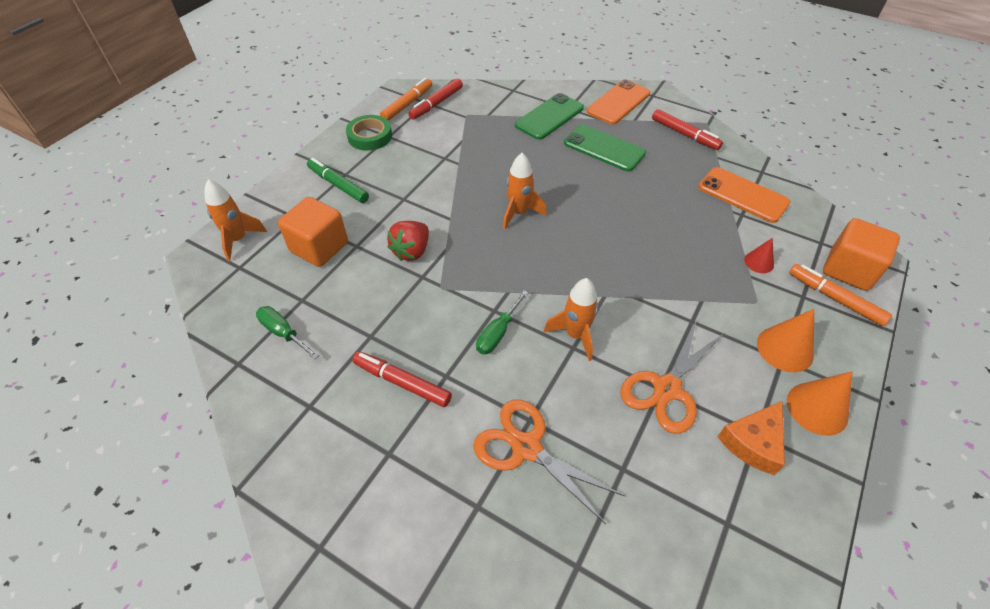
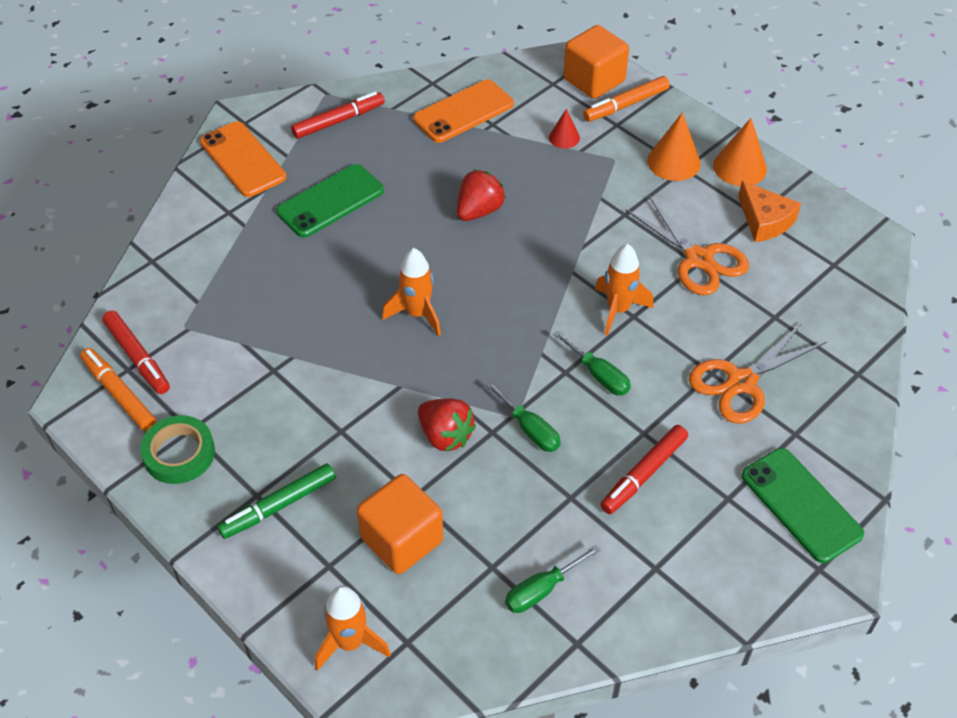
camera: 75 degrees left, 0 degrees up
(429, 298) = (530, 429): none -> green screwdriver
(549, 117) = (238, 237): green phone -> green phone (801, 505)
(640, 225) = (479, 211): none -> red strawberry

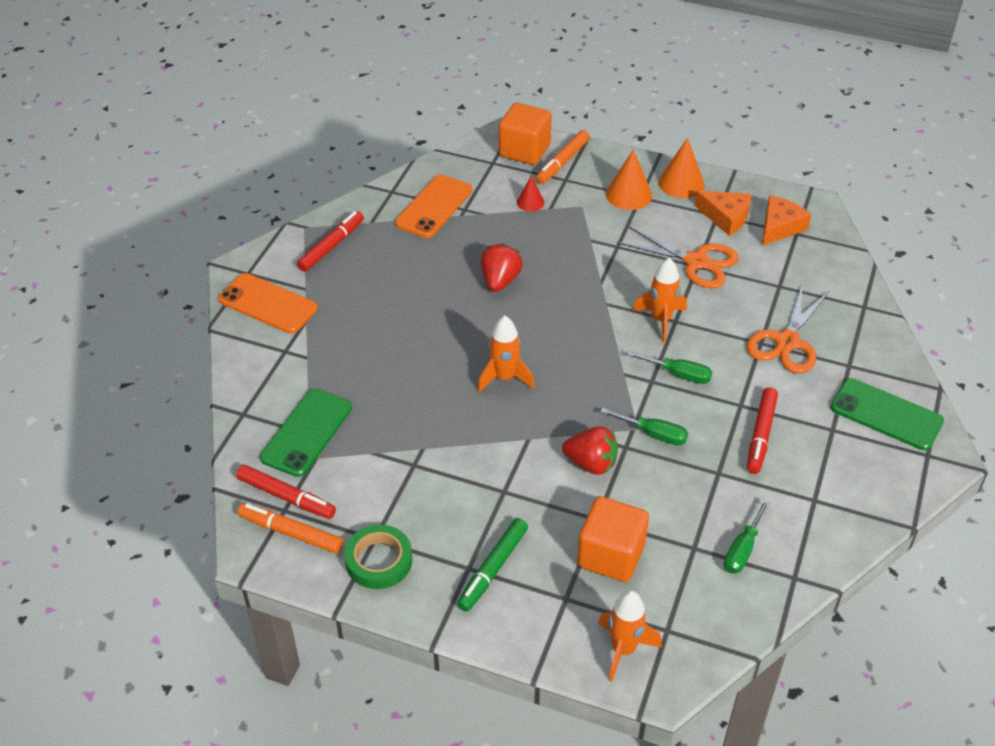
camera: 25 degrees left, 5 degrees down
(330, 201) = (369, 313): green phone -> green phone (307, 432)
(819, 251) = (779, 227): none -> orange cheese

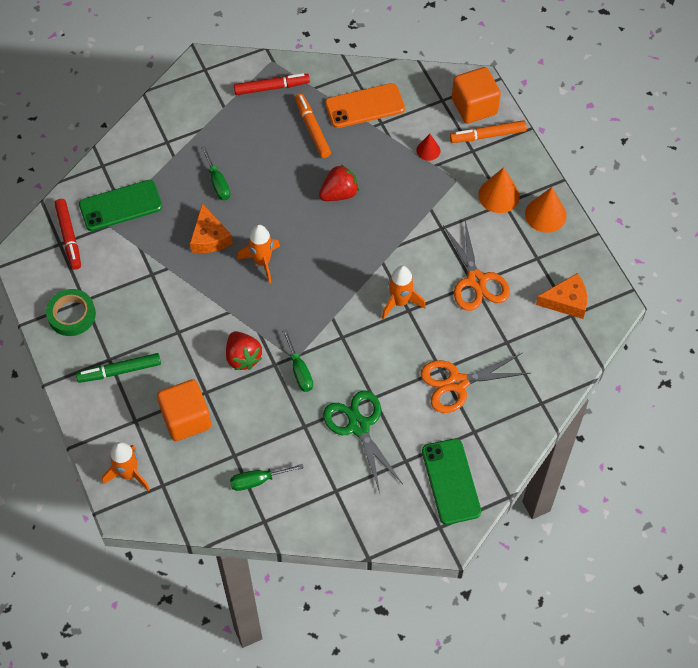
camera: 45 degrees right, 15 degrees up
(268, 304) = (192, 101): orange phone -> none
(291, 533) = (48, 260): orange marker -> orange marker (312, 129)
(679, 374) = (363, 347): green screwdriver -> green screwdriver (217, 183)
(726, 217) = (540, 264): orange cheese -> orange cheese (209, 237)
(761, 435) = (359, 426): red marker -> green scissors

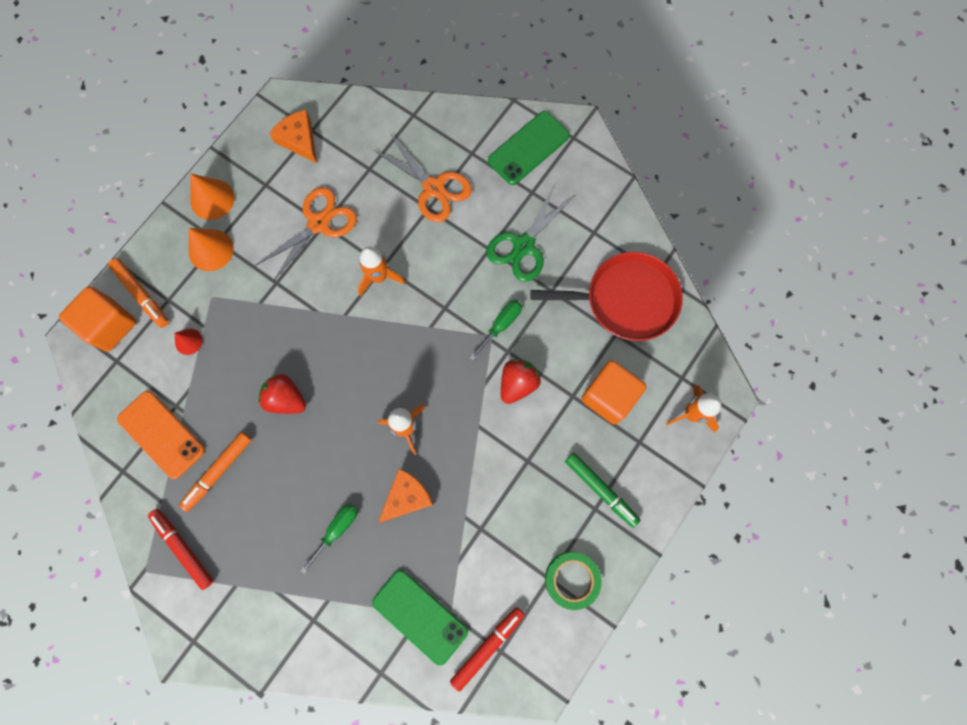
camera: 120 degrees left, 15 degrees up
(257, 480) = (626, 300): green screwdriver -> red pan

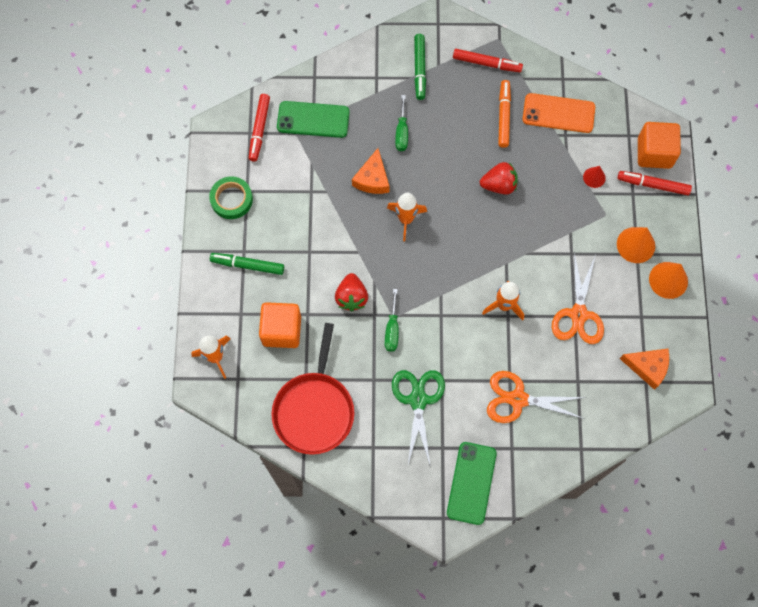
camera: 145 degrees right, 5 degrees down
(142, 294) = (653, 185): orange marker -> red marker
(259, 595) = (419, 69): none -> green marker
(626, 300) = (314, 409): red pan -> red pan turned 45 degrees counterclockwise

